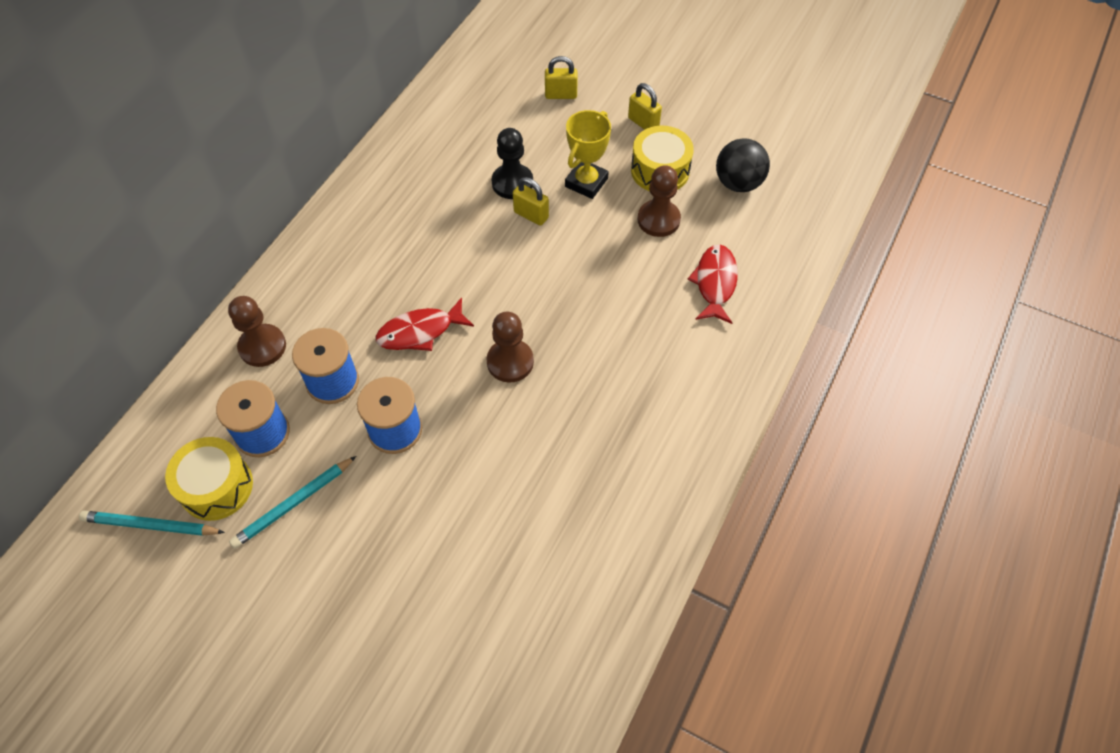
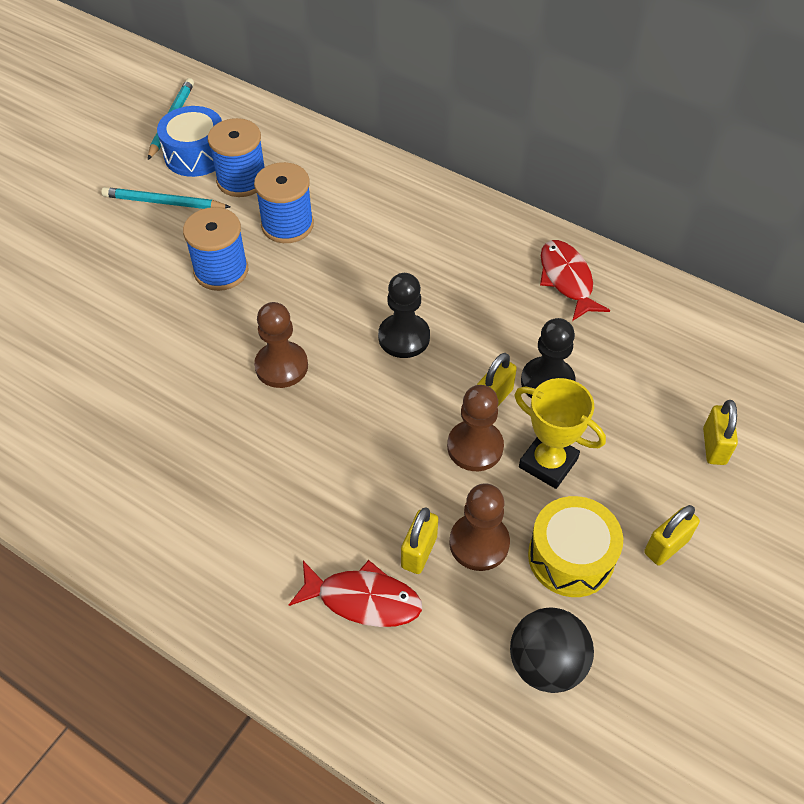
camera: 95 degrees right, 5 degrees down
(216, 486) = (196, 155): yellow drum -> blue drum
(262, 346) = (337, 175): brown pawn -> brown pawn (475, 447)
(293, 504) = (163, 202): turquoise pencil -> turquoise pencil turned 45 degrees counterclockwise
(420, 332) = (335, 291): red fish -> red fish (567, 279)
(472, 276) = (404, 337): none -> black pawn
(671, 253) = (419, 552): none -> yellow padlock

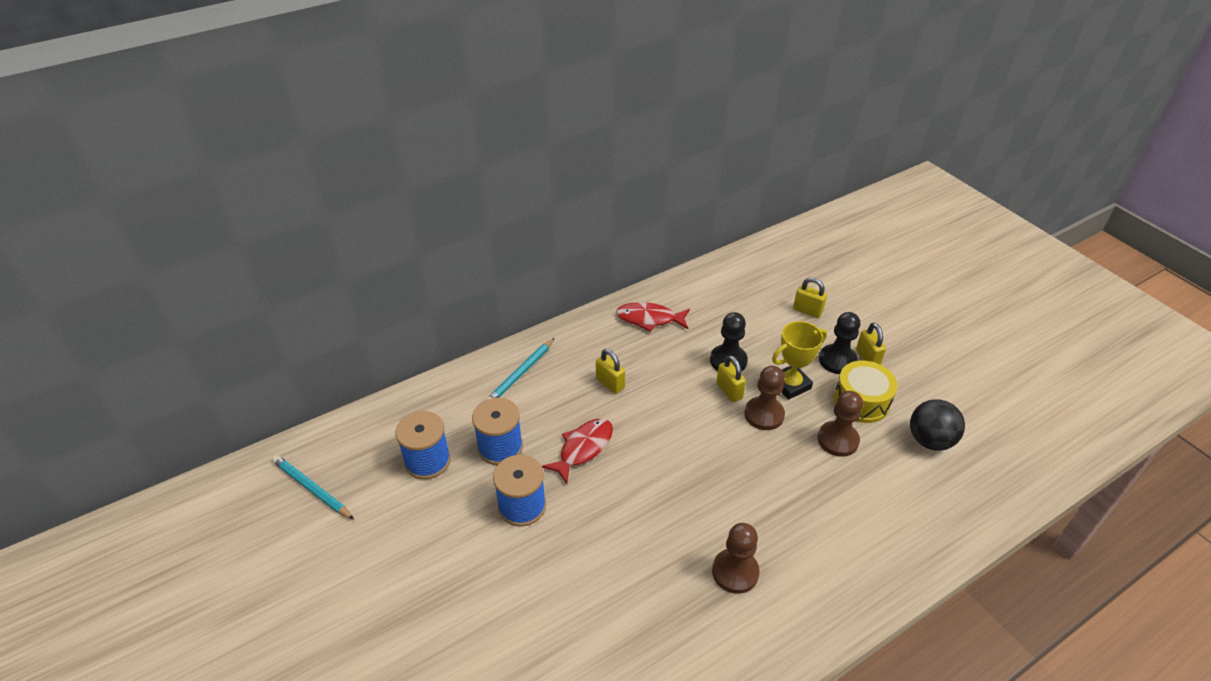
camera: 65 degrees left, 10 degrees down
(163, 202) = (414, 524): turquoise pencil -> turquoise pencil (520, 373)
(196, 155) = (371, 483): blue drum -> none
(281, 366) = (643, 497): brown pawn -> brown pawn (735, 572)
(363, 599) = (861, 515): red fish -> red fish (583, 448)
(404, 337) = (653, 417): black pawn -> black pawn (837, 360)
(419, 552) = (834, 472): yellow padlock -> yellow padlock (610, 383)

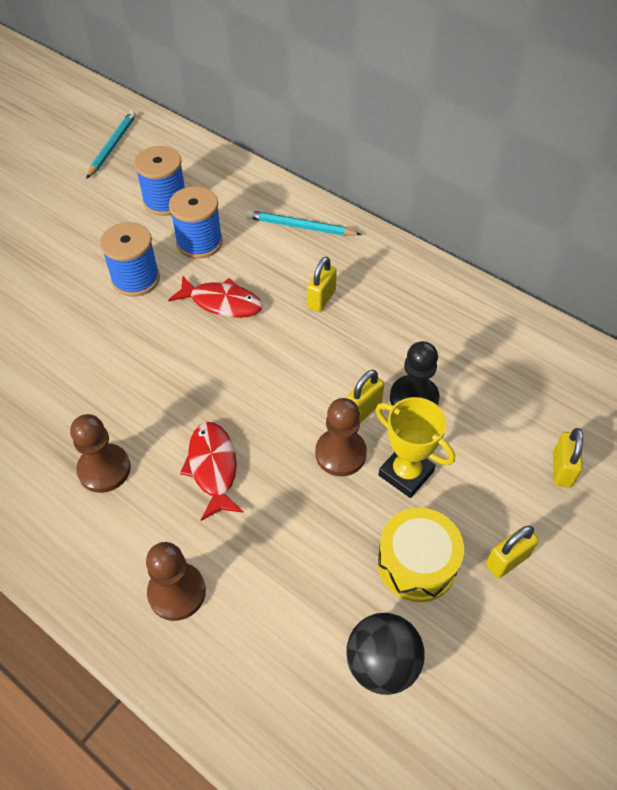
camera: 70 degrees right, 10 degrees up
(649, 319) = (442, 306): red fish -> red fish (213, 468)
(837, 360) = (481, 522): black pawn -> none
(837, 440) = (333, 543): brown pawn -> brown pawn (177, 592)

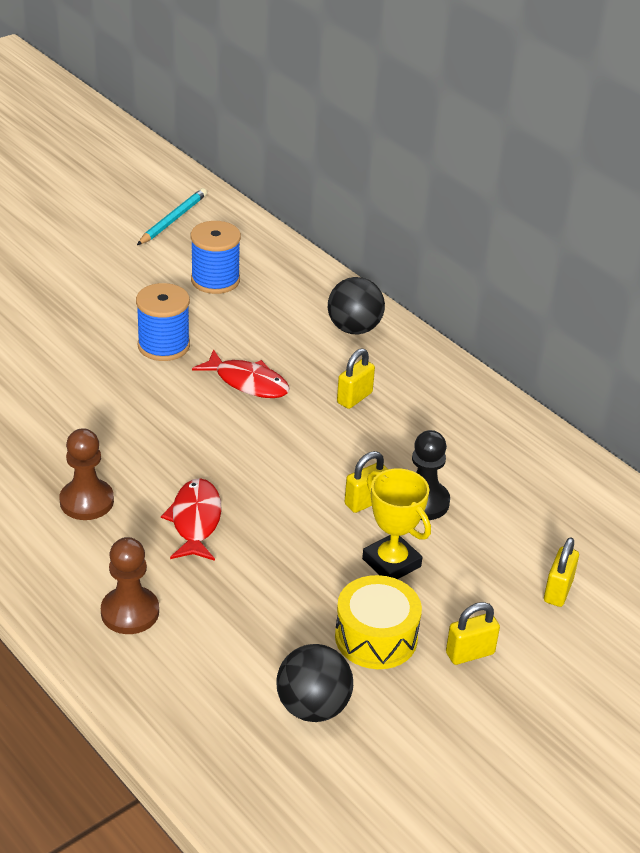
camera: 10 degrees right, 15 degrees down
(199, 242) = (240, 324): blue spool -> none
(300, 227) = (354, 328): turquoise pencil -> black ball
(340, 453) = (329, 534): brown pawn -> none

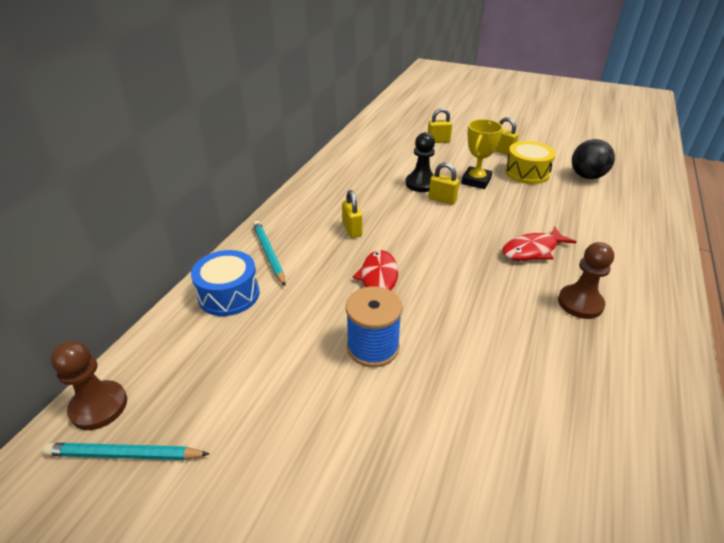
camera: 115 degrees left, 0 degrees up
(130, 612) = (625, 245): brown pawn -> brown pawn (99, 406)
(215, 280) = (243, 358): blue spool -> none
(305, 291) = (229, 294): none -> blue drum
(354, 328) = (269, 253): black ball -> turquoise pencil
(354, 398) = (352, 230): yellow padlock -> yellow padlock turned 60 degrees clockwise

